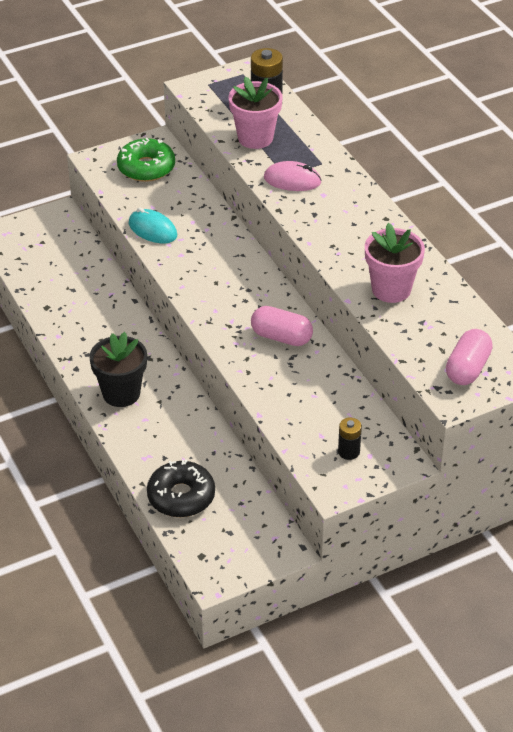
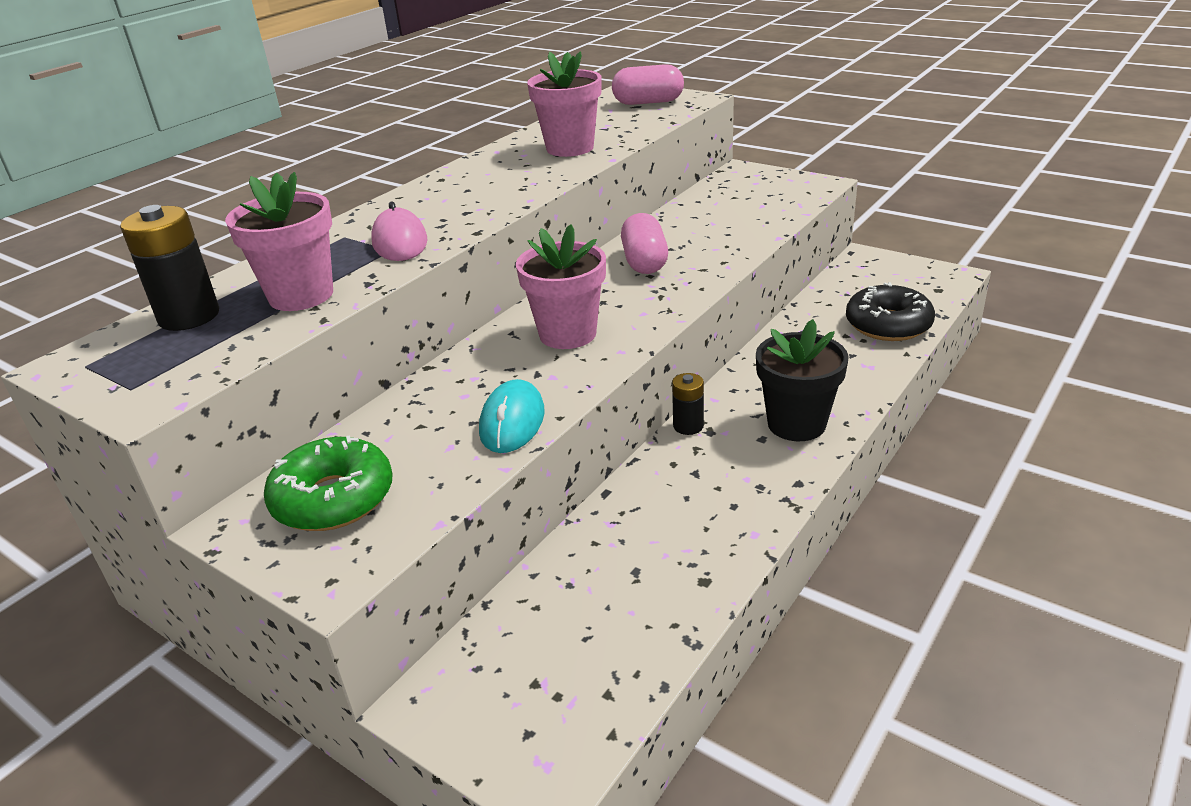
camera: 115 degrees left, 10 degrees down
(219, 274) = (568, 334): none -> pink flower pot
(348, 452) = (764, 190): black battery -> black battery (688, 426)

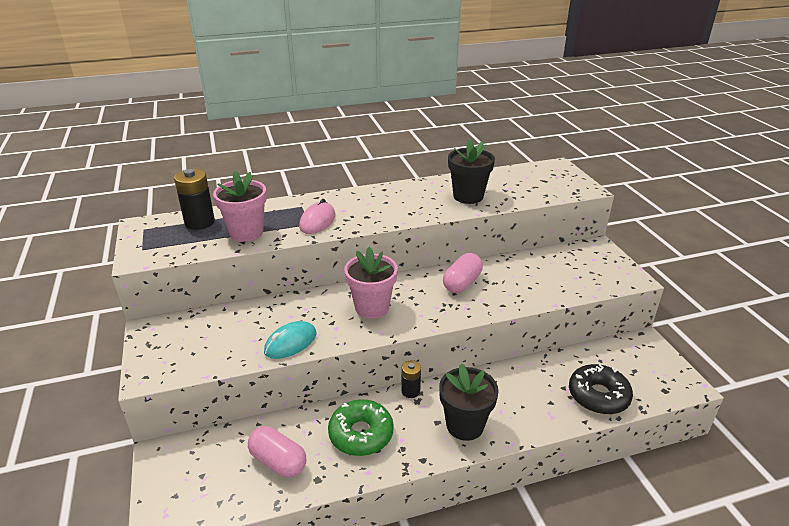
camera: 35 degrees right, 0 degrees up
(333, 498) = (188, 338): green donut -> green donut (361, 434)
(570, 148) = (468, 196): pink flower pot -> black flower pot
(648, 102) = (554, 181): pink capsule -> pink capsule (278, 461)

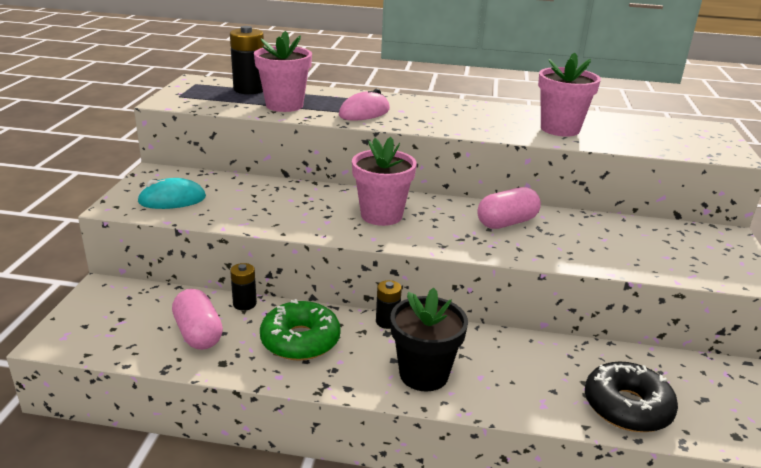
camera: 25 degrees right, 5 degrees down
(290, 343) = (269, 220): turquoise mouse -> turquoise mouse (172, 200)
(294, 419) = (244, 304): none -> black battery
(468, 196) = (560, 129): black flower pot -> pink flower pot

